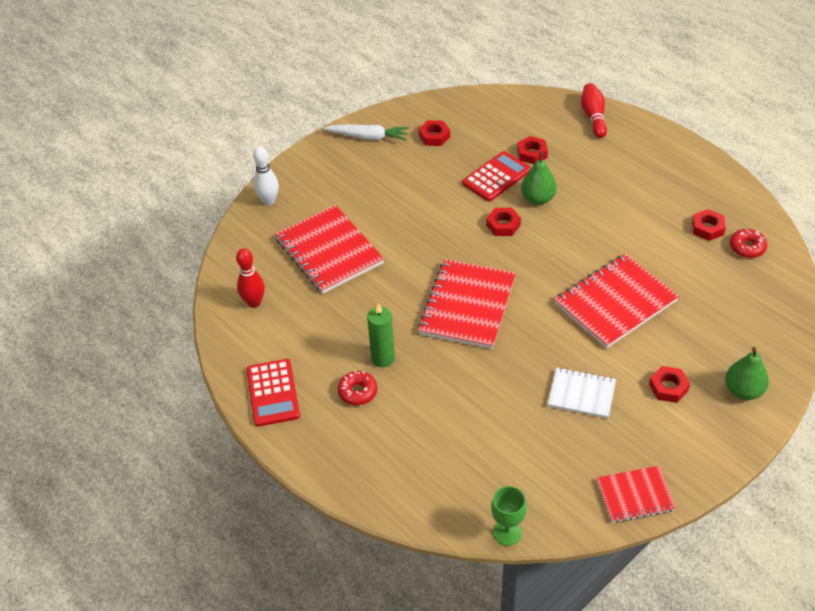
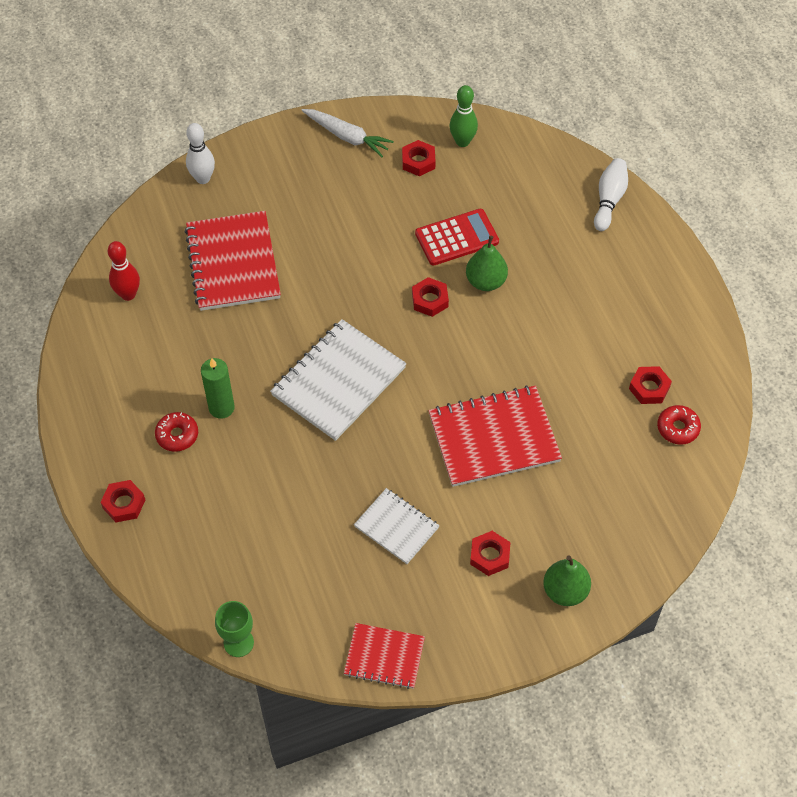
camera: 20 degrees right, 10 degrees up
(273, 393) = (96, 403): red calculator -> none
(459, 113) = (462, 141): none -> green bowling pin
(467, 306) = (338, 381): red notebook -> white notebook
(532, 153) = (512, 222): red nut -> red nut (124, 504)
(593, 117) = (609, 200): red bowling pin -> white bowling pin

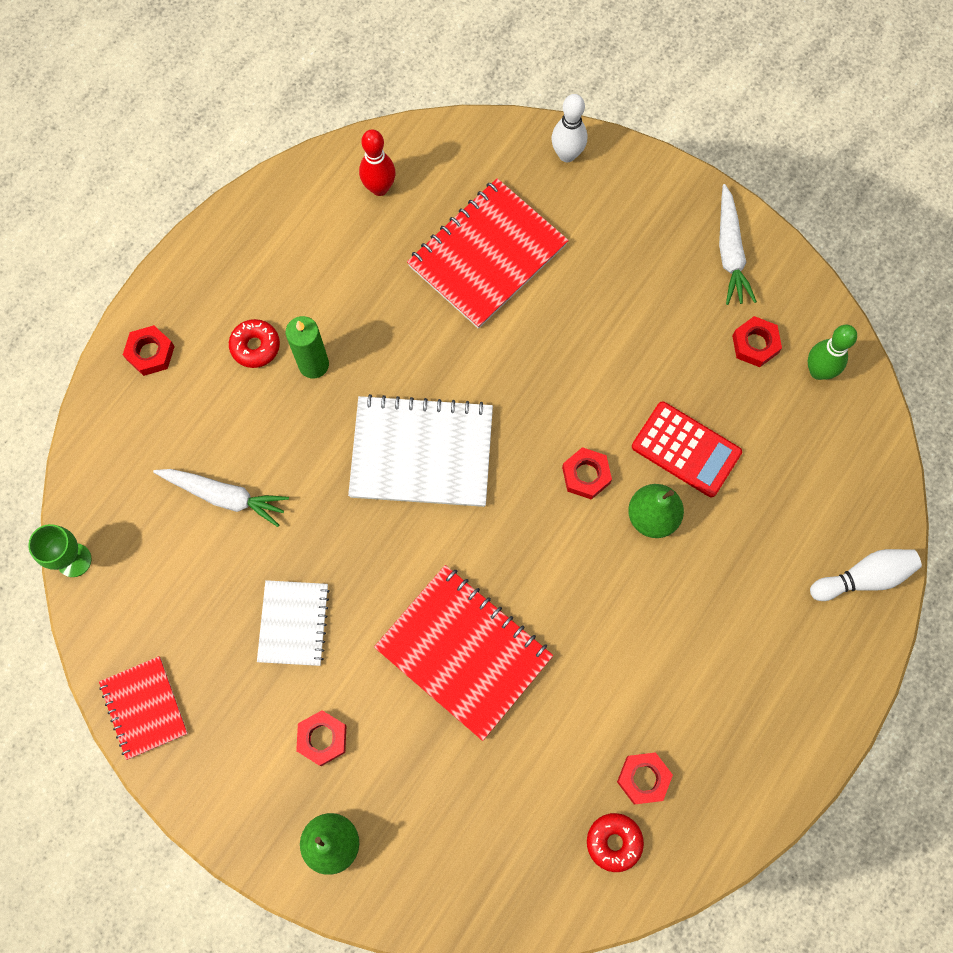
camera: 55 degrees right, 15 degrees up
(271, 517) = (224, 496): none -> white carrot

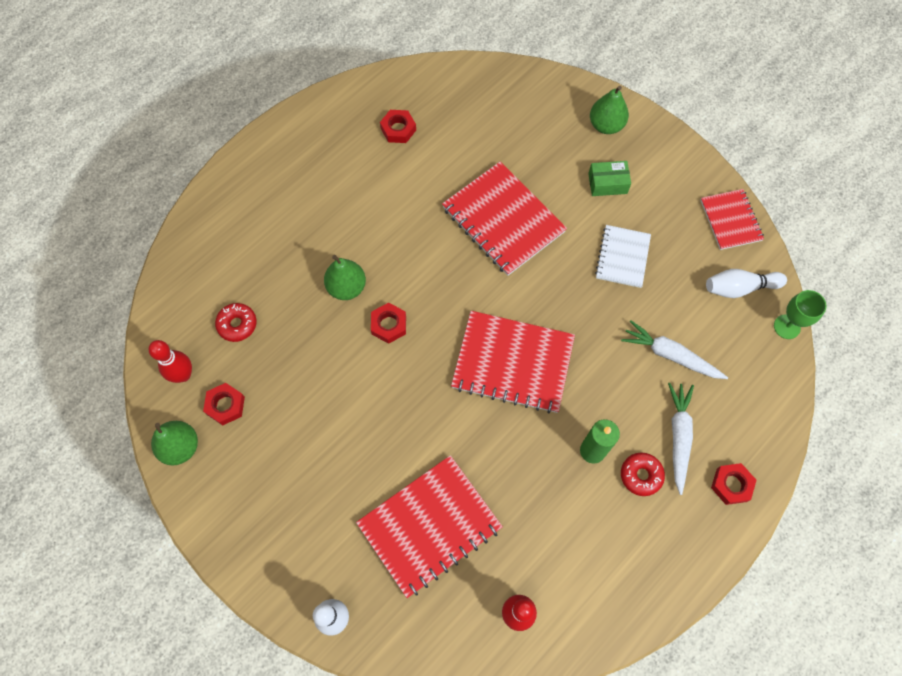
camera: 170 degrees left, 5 degrees down
(322, 738) = (607, 183): red nut -> green box
(421, 453) = (513, 363): white notebook -> red notebook
(614, 842) = (426, 99): red donut -> red donut (237, 324)
(686, 449) = (307, 331): red calculator -> none
(730, 252) = (218, 491): white carrot -> white carrot (678, 437)
(789, 290) = (180, 447): none -> green pear
(818, 371) = (183, 375): green bowling pin -> red bowling pin
(864, 577) = (209, 222): white bowling pin -> white bowling pin (739, 288)

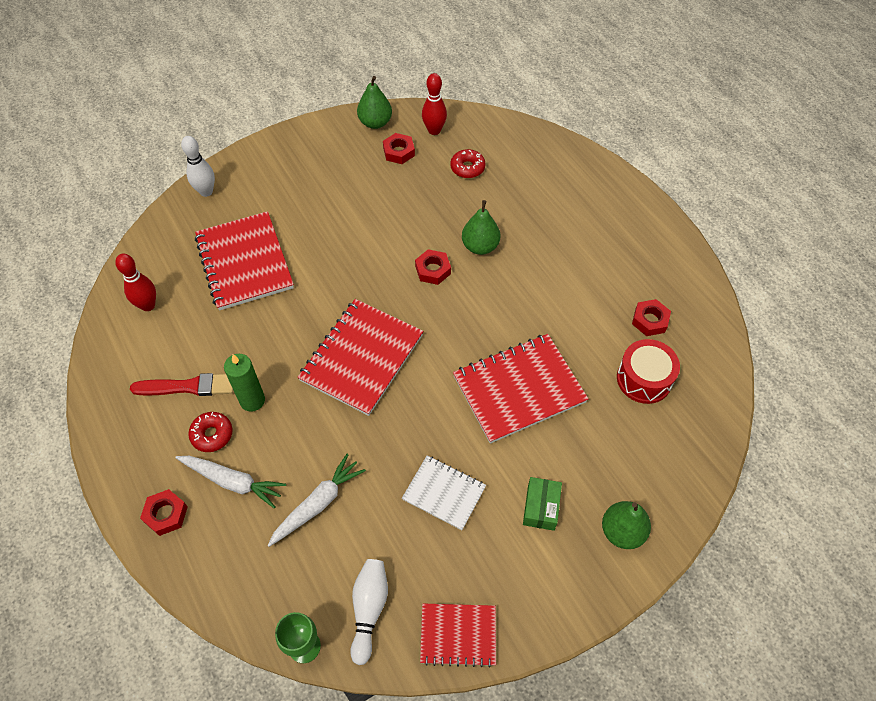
camera: 105 degrees right, 10 degrees down
(462, 127) = (644, 379): none -> red drum
(599, 522) = (188, 387): none -> red brush

